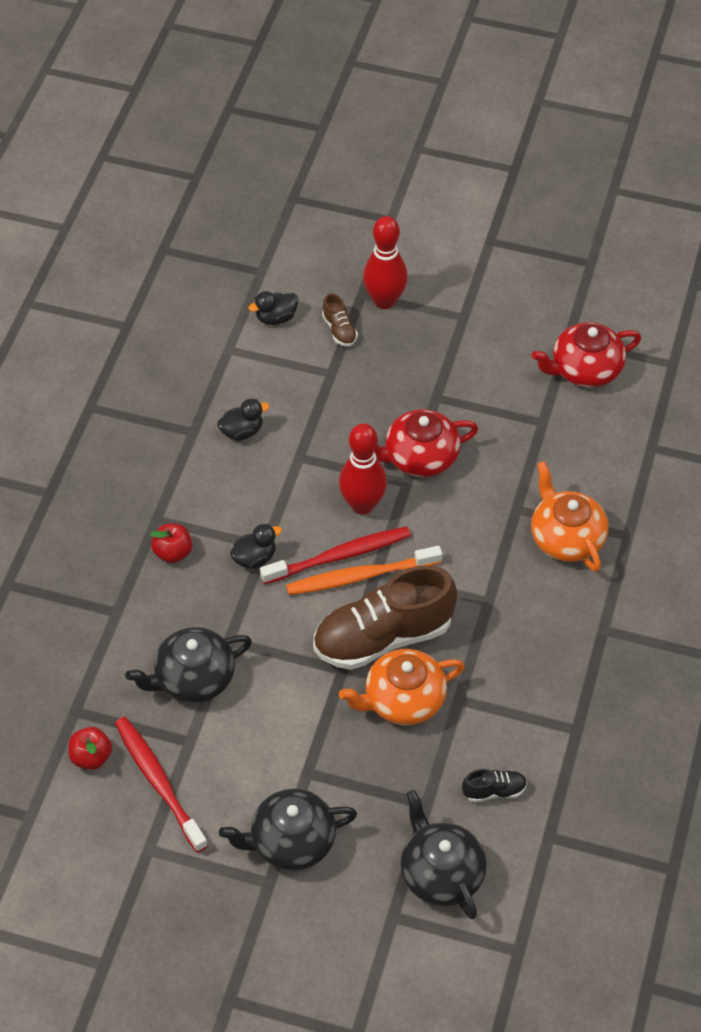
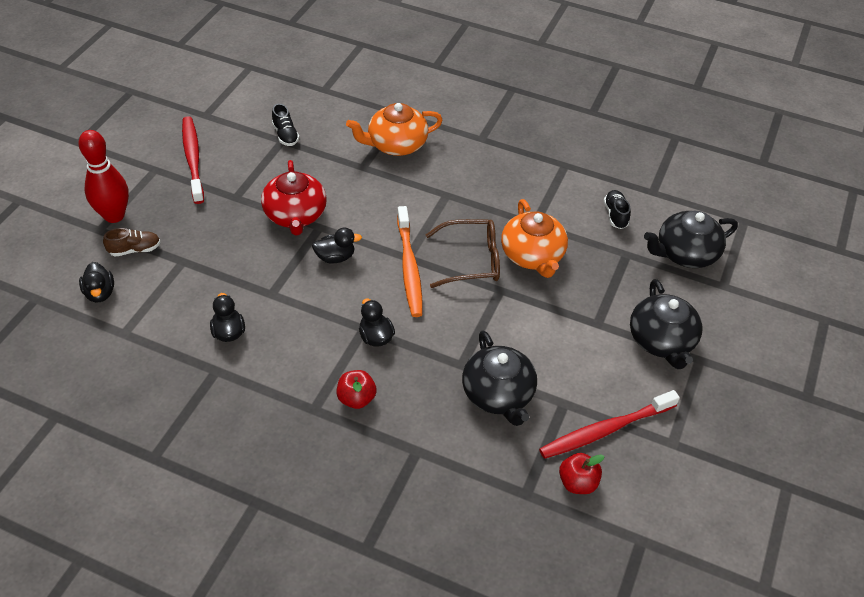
camera: 85 degrees left, 5 degrees down
(340, 556) = (385, 278): red toothbrush -> red toothbrush (193, 158)
(362, 505) = (335, 257): red bowling pin -> black duck
(383, 637) = (472, 260): brown shoe -> brown glasses
(553, 423) = (285, 135): none -> black shoe
(585, 369) = (238, 110): red teapot -> none

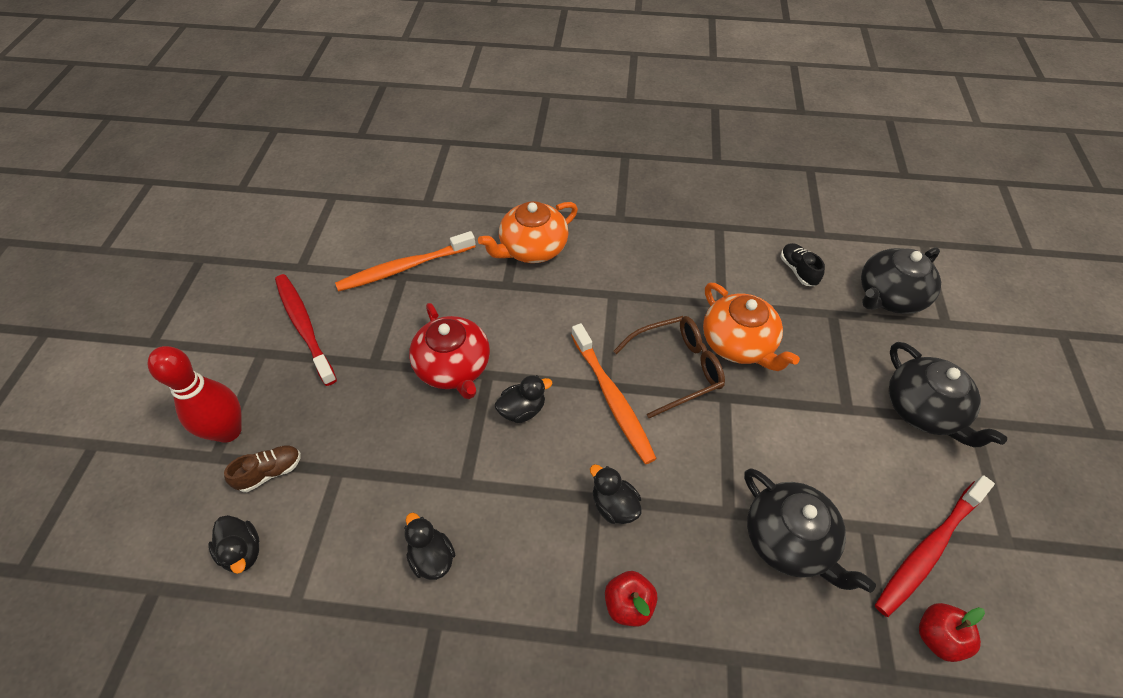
camera: 15 degrees left, 5 degrees up
(285, 135) = (404, 268): black shoe -> orange toothbrush

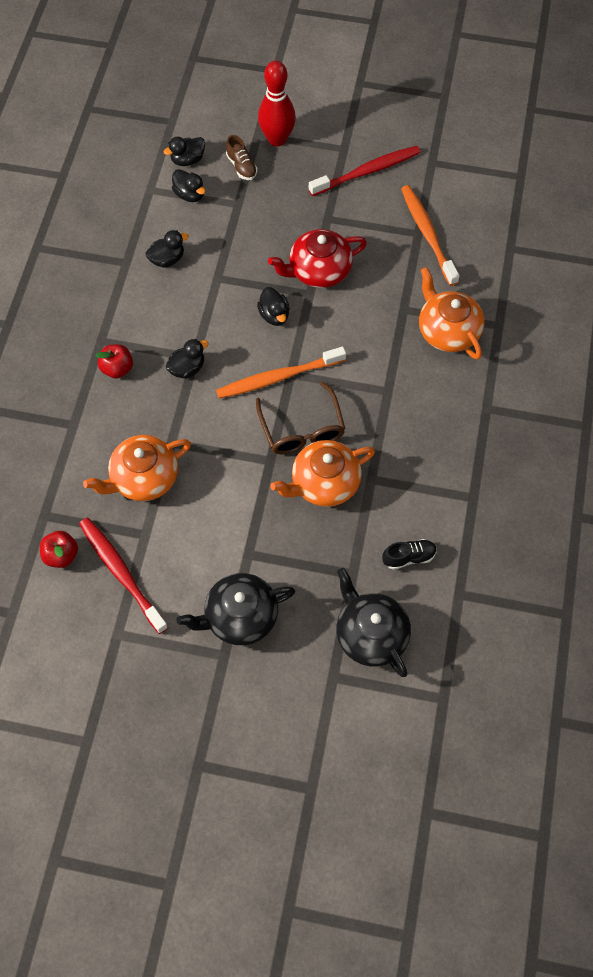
camera: 95 degrees right, 10 degrees up
(312, 539) = (190, 195): none -> black duck
(789, 540) = (144, 478): black teapot -> orange teapot

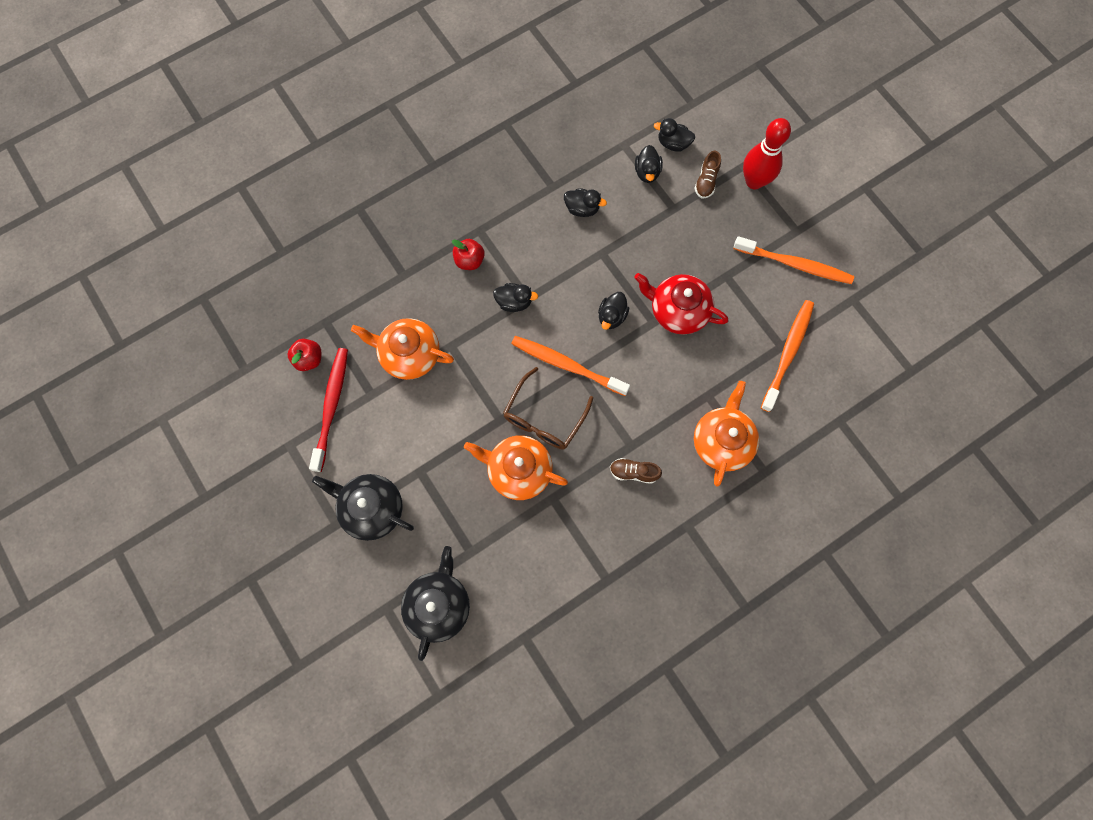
camera: 45 degrees right, 10 degrees up
(367, 171) = (795, 264): red toothbrush -> orange toothbrush
(409, 407) = (633, 472): none -> brown shoe
(409, 557) = (519, 578): black shoe -> none

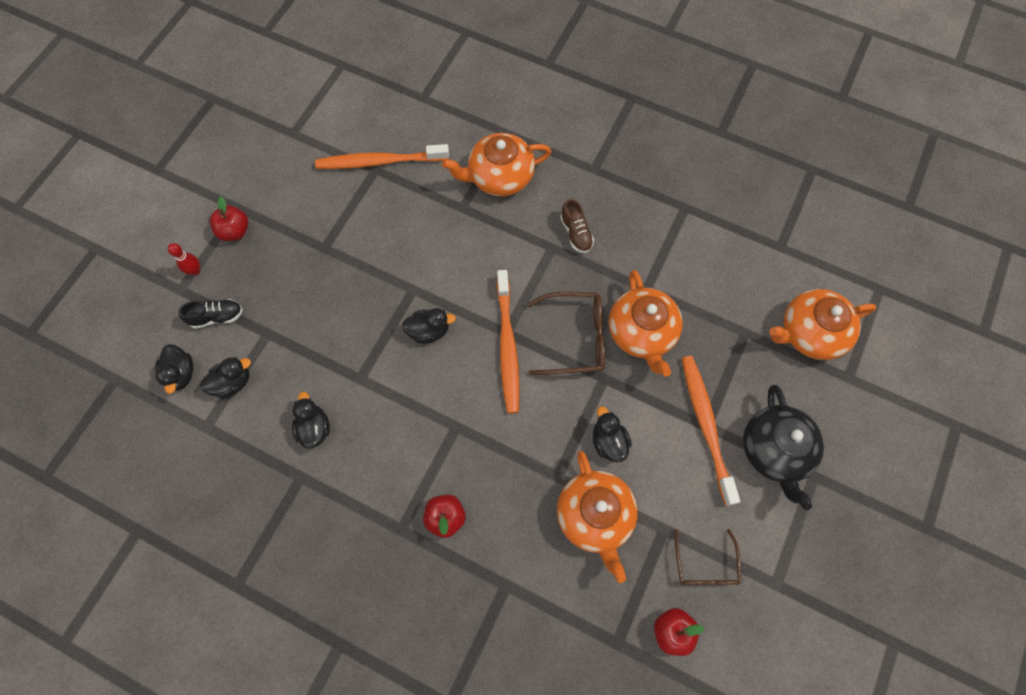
camera: 120 degrees left, 5 degrees down
(331, 406) = (705, 565): red toothbrush -> brown glasses
(438, 605) = (810, 333): black teapot -> orange teapot
(514, 302) = (468, 438): black duck -> black duck (608, 441)
(677, 311) = (387, 273): red teapot -> none
(706, 181) = (217, 317): brown shoe -> black shoe
(754, 181) = (195, 271): red bowling pin -> red bowling pin, size x0.46
(776, 220) = (235, 231): none -> red apple
(795, 264) = (279, 194): orange toothbrush -> orange toothbrush (705, 425)

